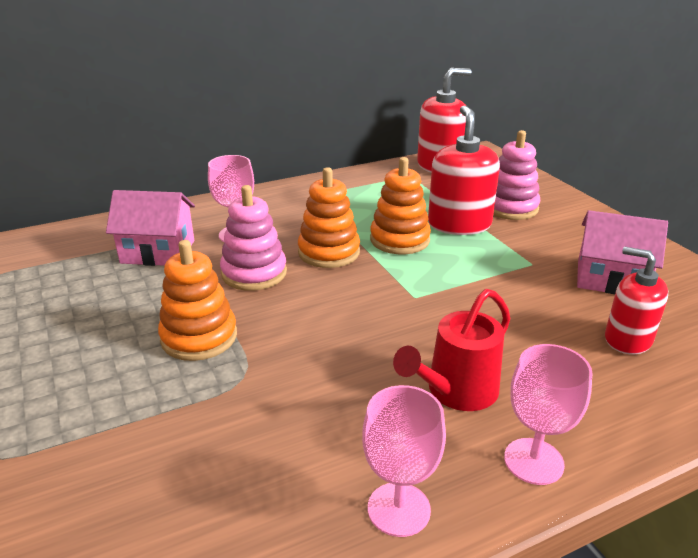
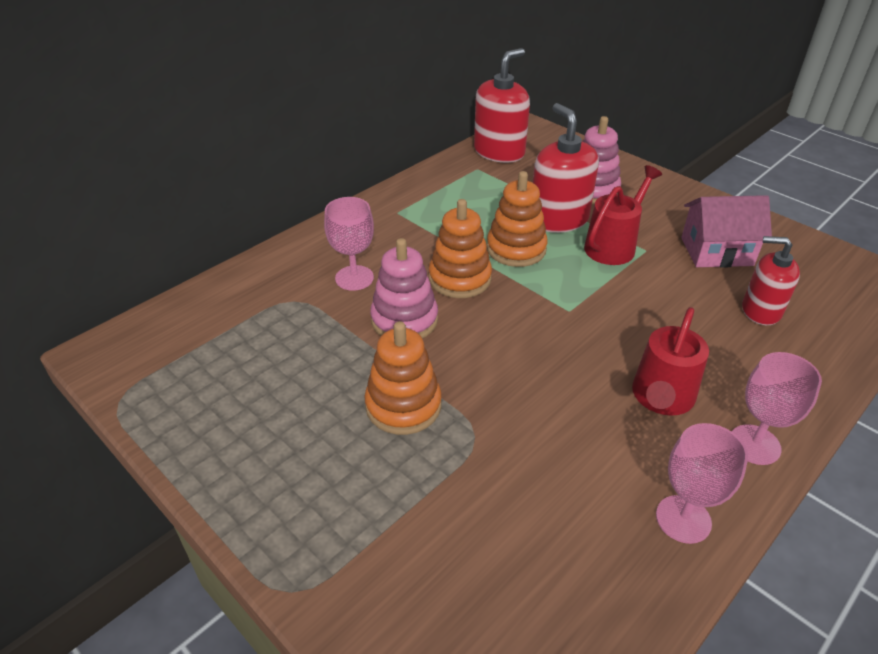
camera: 20 degrees left, 10 degrees up
(158, 252) = (287, 317): pink house -> none
(500, 254) = (613, 245): none -> red watering can

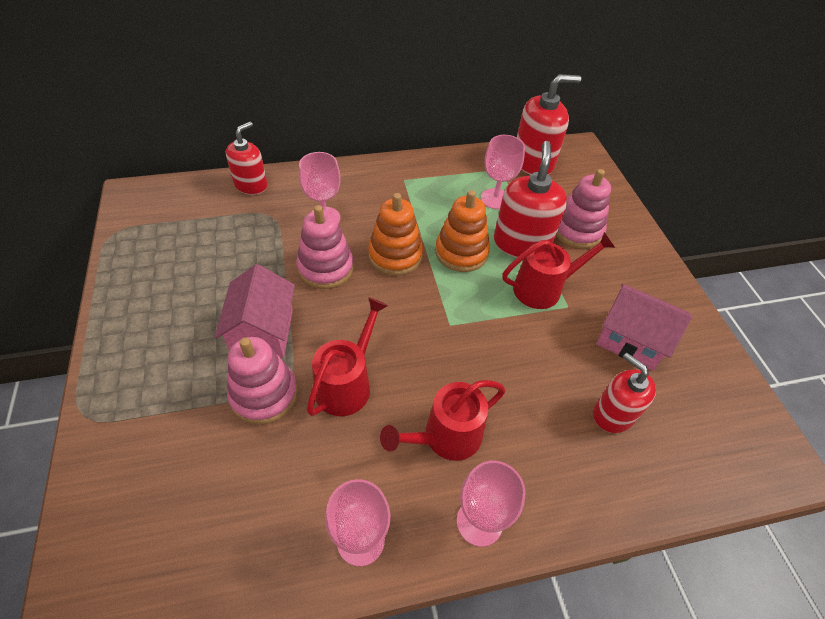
camera: 30 degrees right, 10 degrees up
(239, 282) = (251, 185): none -> red soap dispenser
(403, 405) = (263, 332): orange stacking toy -> pink house
(466, 457) = (264, 394): none -> pink stacking toy
(498, 194) = (495, 199): none -> pink goblet
(533, 404) = (347, 383): none -> red watering can

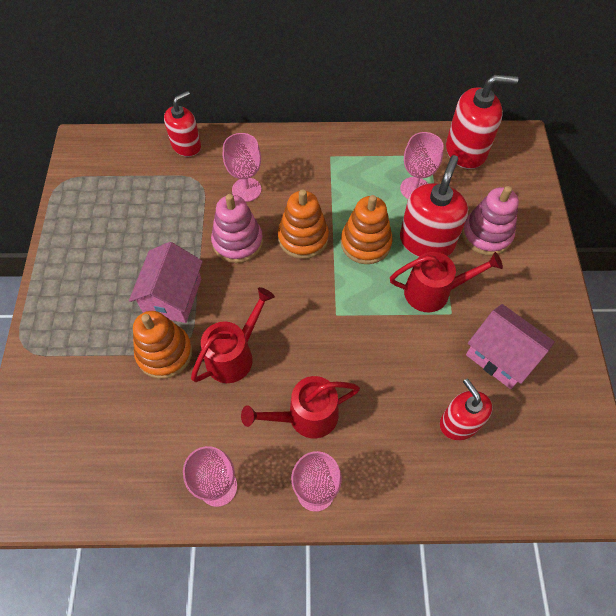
camera: 15 degrees right, 10 degrees up
(264, 394) = (164, 353): pink stacking toy -> orange stacking toy

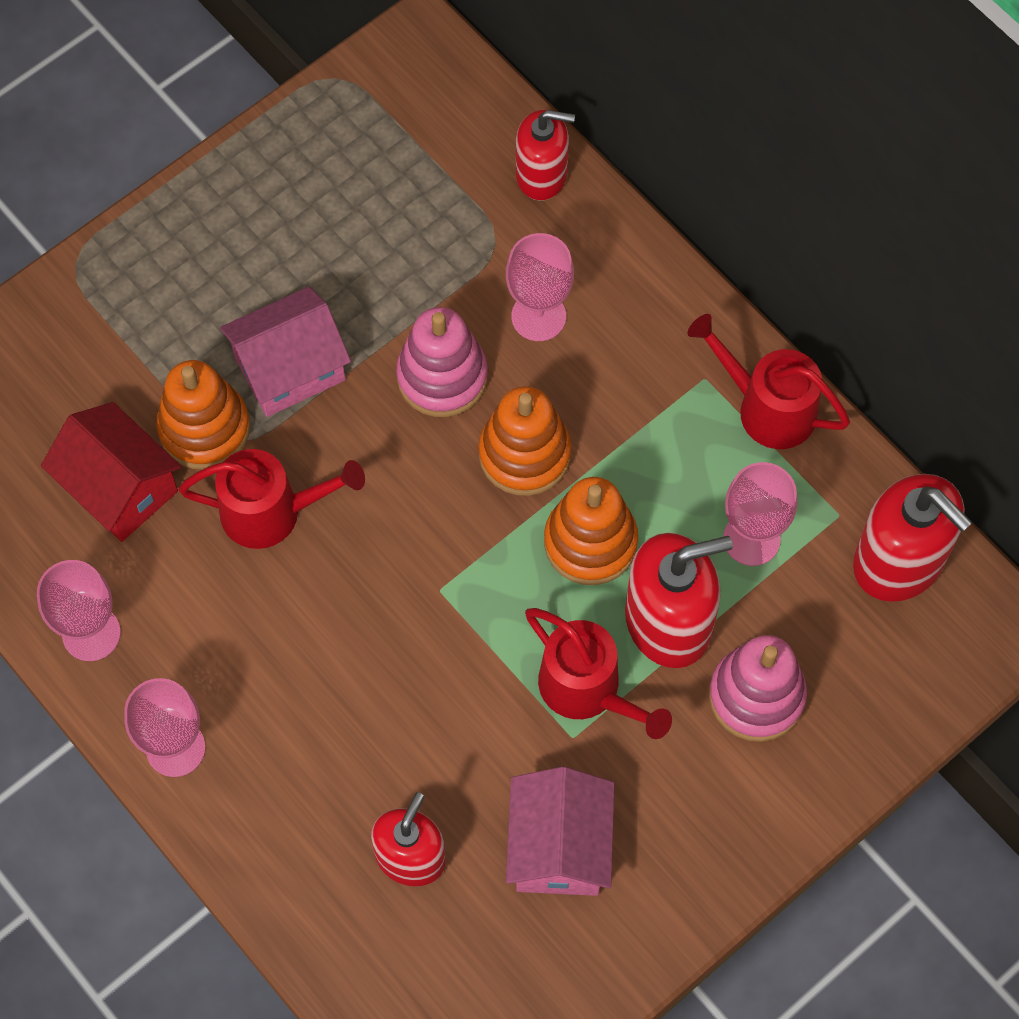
camera: 50 degrees right, 5 degrees up
(156, 414) = (120, 488): none -> red house
(306, 416) = (261, 664): red watering can -> red watering can (767, 408)

